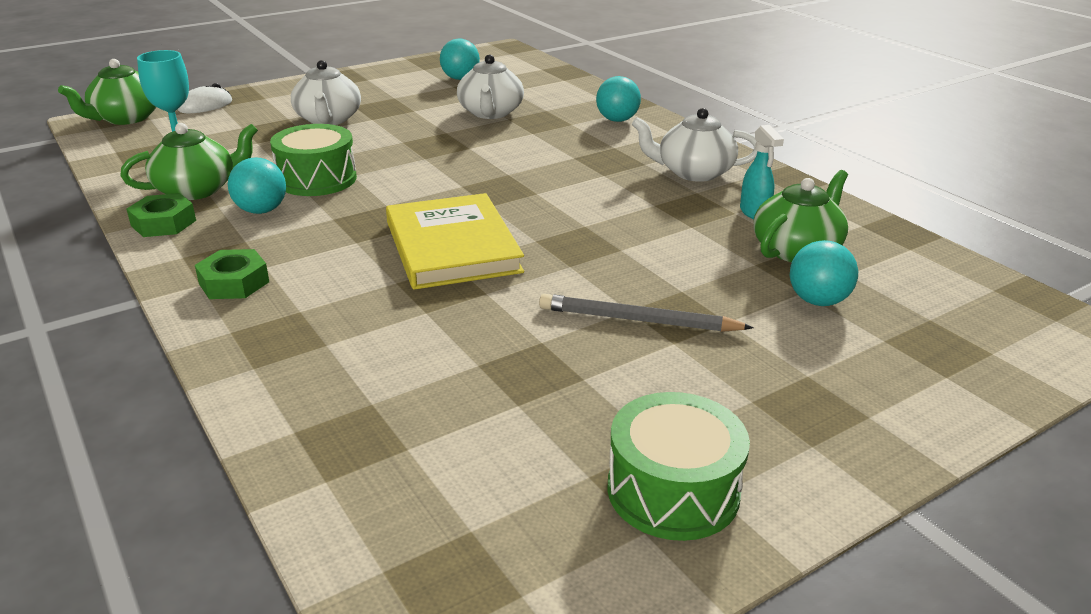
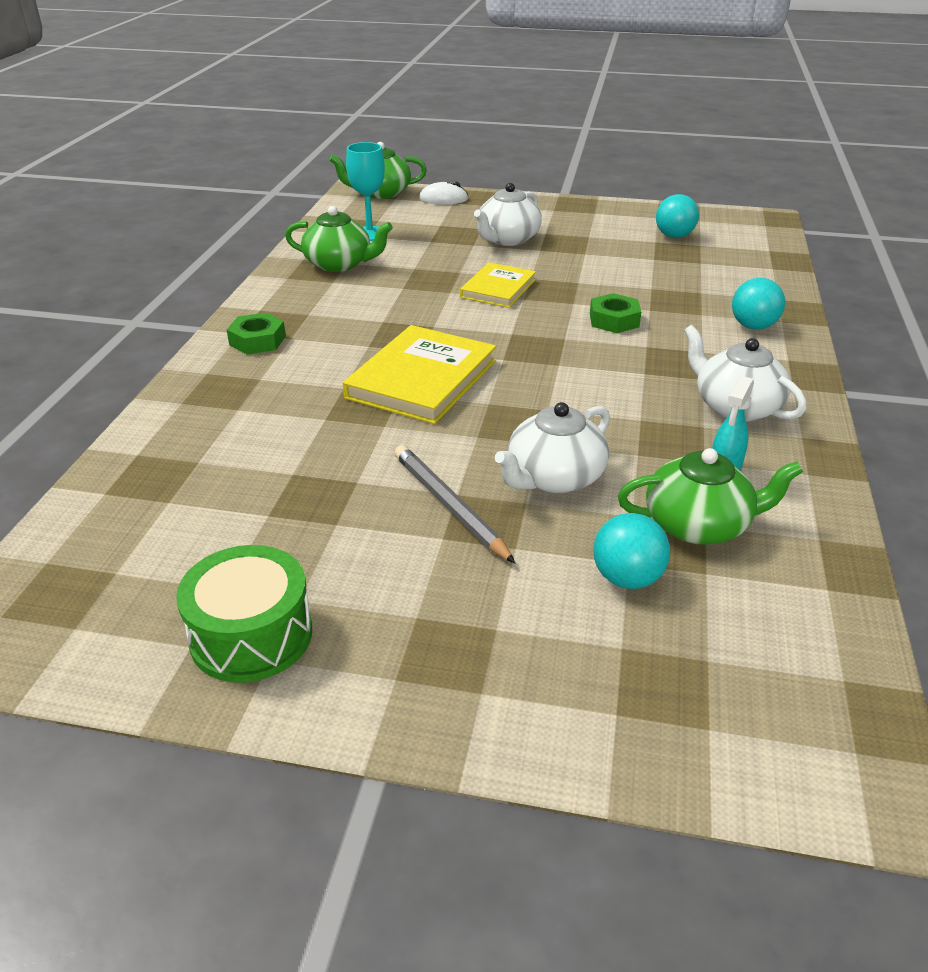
camera: 45 degrees right, 5 degrees up
(163, 223) = (285, 281): green nut -> green nut (614, 320)
(261, 210) = (351, 296): turquoise ball -> none
(317, 179) = (422, 286): green drum -> none
(390, 158) = (498, 289): none -> yellow book
(490, 113) = (645, 278): white teapot -> white teapot (554, 478)

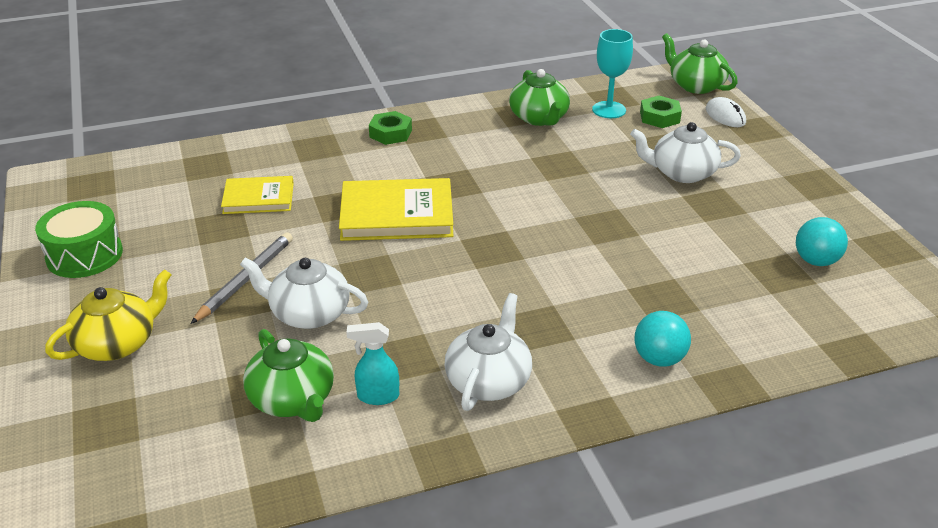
camera: 60 degrees right, 0 degrees up
(497, 641) = (118, 343): none -> yellow teapot
(498, 289) = (578, 199): yellow book -> yellow book (258, 198)
(614, 320) = (584, 274): green nut -> green nut (659, 117)
(627, 578) = (208, 380): turquoise ball -> none

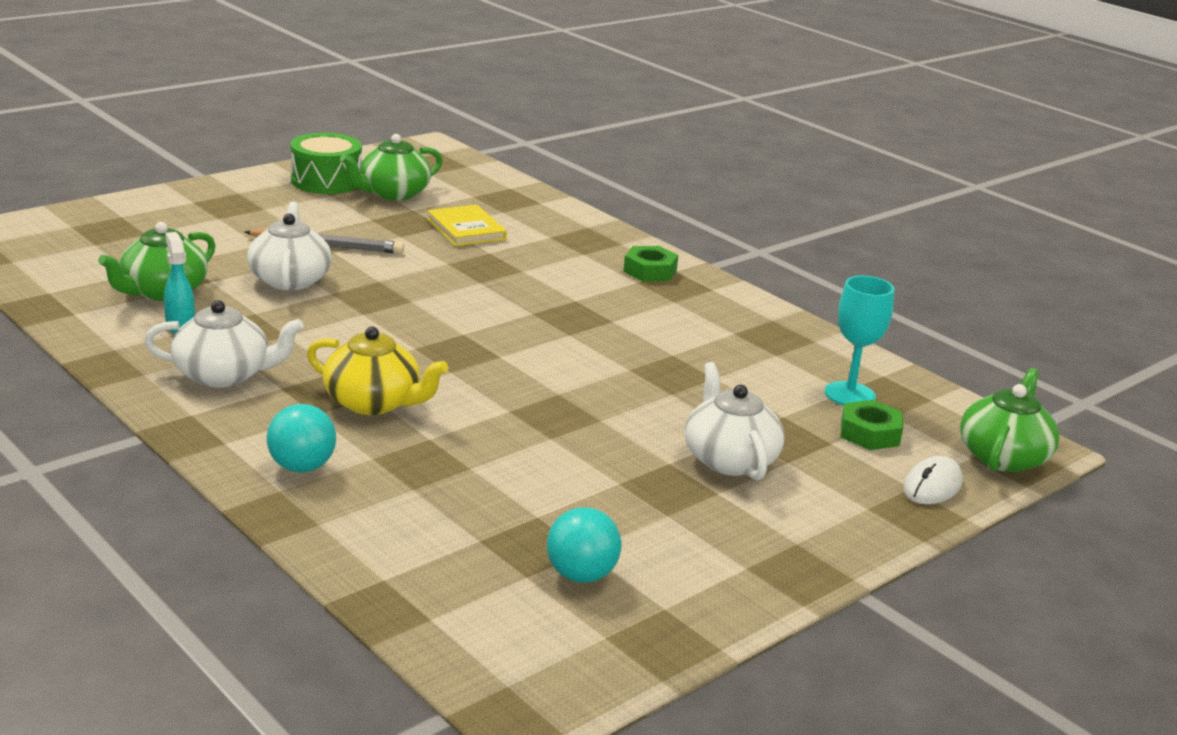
camera: 65 degrees right, 10 degrees down
(118, 343) = (211, 215): yellow teapot -> yellow teapot (374, 402)
(397, 214) = (486, 295): yellow book -> none
(539, 118) = (775, 350): green teapot -> green teapot (393, 193)

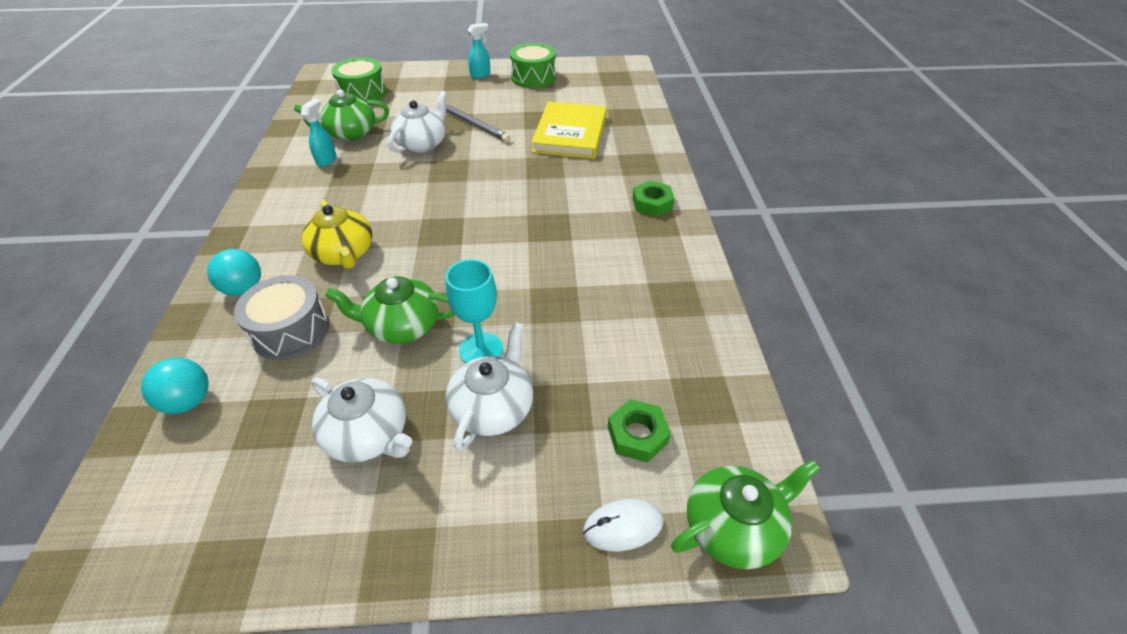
camera: 40 degrees right, 20 degrees up
(97, 245) = (363, 93): none -> green drum
(224, 375) = (300, 202): white teapot -> white teapot (369, 435)
(246, 191) = (481, 75): none -> turquoise spray bottle
(393, 193) = (560, 95): green teapot -> green teapot (402, 326)
(428, 479) = (291, 331): none -> grey drum
(466, 229) = (570, 134): yellow book -> yellow book, size x1.61
(581, 575) = (260, 469): turquoise ball -> turquoise ball (189, 401)
(849, 394) = (669, 384): turquoise goblet -> turquoise goblet (481, 349)

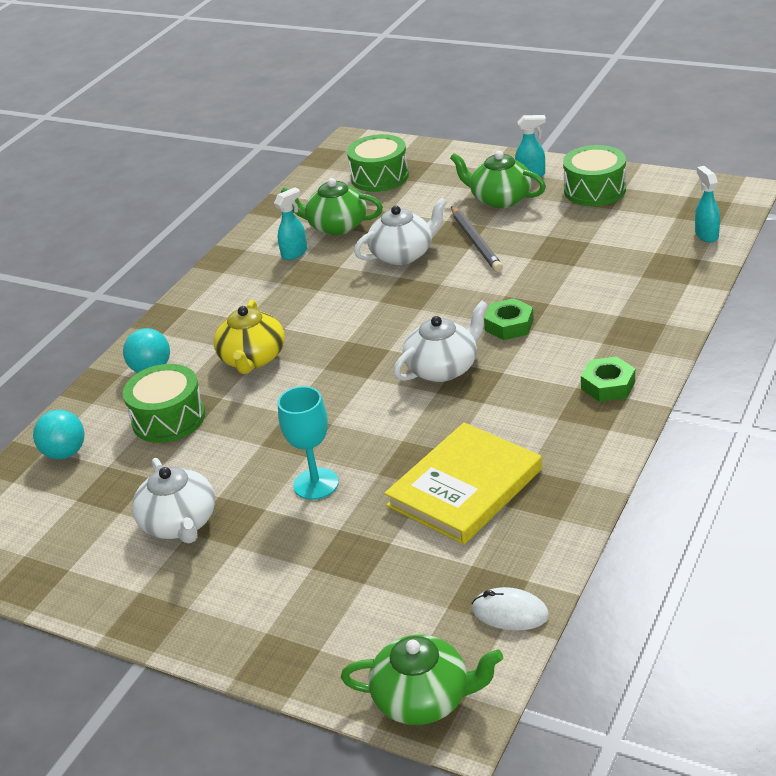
camera: 35 degrees right, 10 degrees down
(291, 331) = (168, 418): grey drum -> green drum
(402, 326) = (262, 442): green teapot -> green teapot (500, 199)
(493, 407) = (292, 536): white teapot -> white teapot (443, 368)
(570, 134) = (580, 276): yellow book -> yellow book (464, 487)
(623, 526) = (330, 662): white mouse -> white mouse (510, 613)
(630, 93) = (706, 235): none -> turquoise spray bottle
(637, 435) = (400, 601): green nut -> green nut (509, 325)

